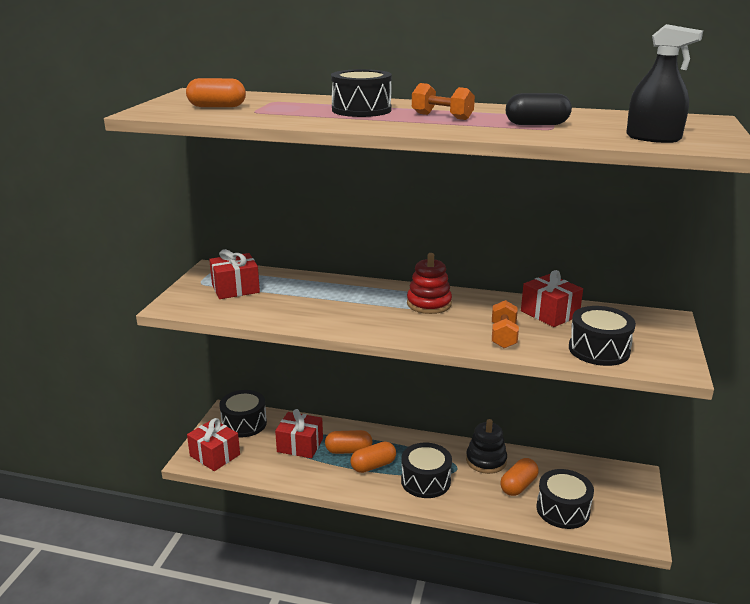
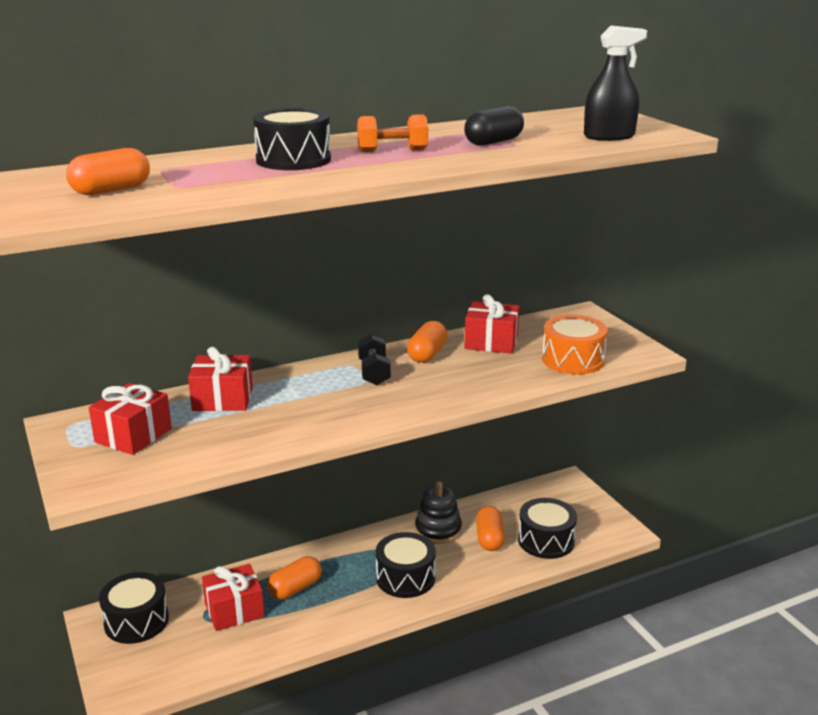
camera: 40 degrees left, 0 degrees up
(215, 455) = (143, 674): red gift -> red gift (222, 399)
(373, 466) = (338, 590): orange capsule -> orange capsule (427, 354)
(429, 304) = (374, 372): red stacking toy -> black dumbbell
(503, 336) = (484, 378): orange dumbbell -> none
(599, 350) = (572, 360): black drum -> orange drum

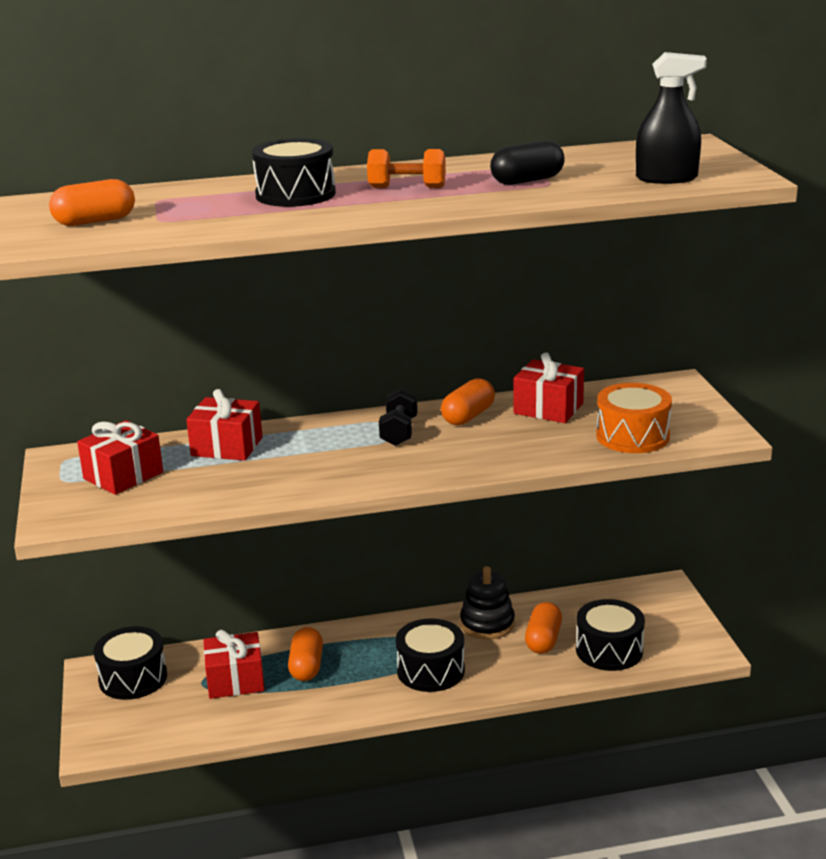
camera: 15 degrees right, 0 degrees up
(295, 588) = (306, 666): orange capsule -> orange capsule turned 60 degrees counterclockwise

